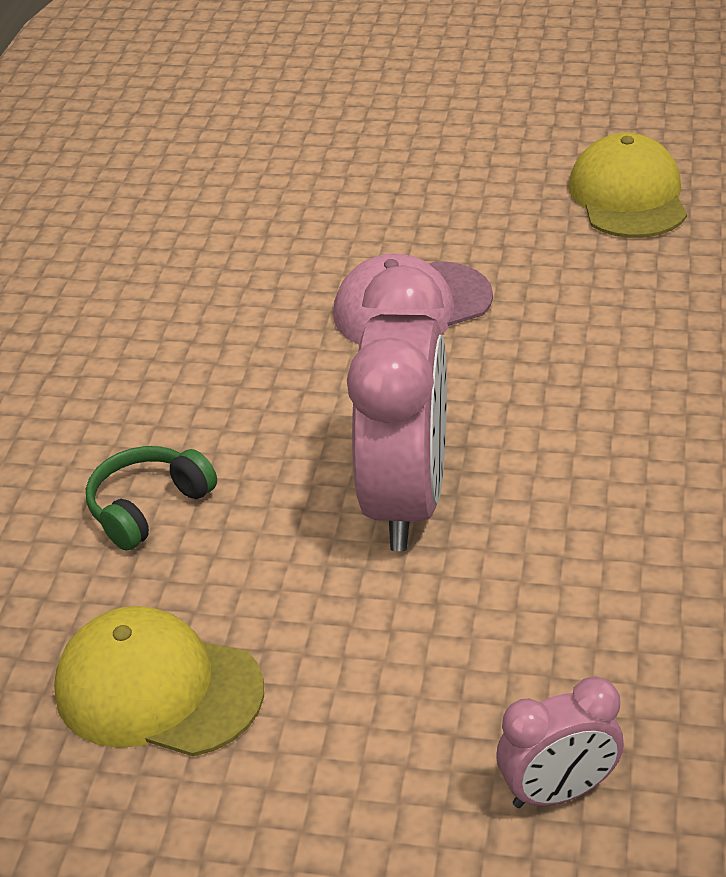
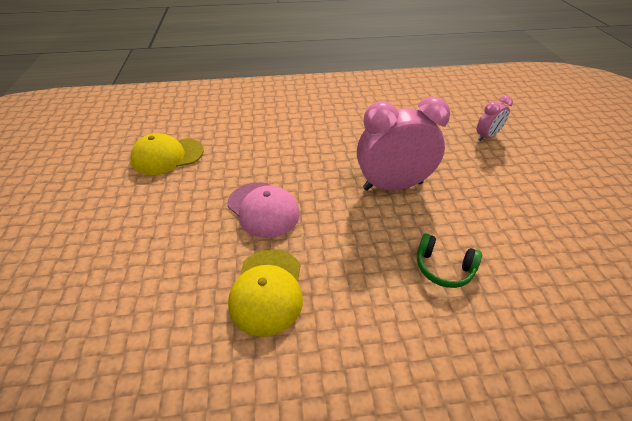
camera: 110 degrees left, 5 degrees up
(158, 689) = (529, 230): yellow cap -> yellow cap (267, 290)
(558, 792) = (486, 137): pink clock -> pink clock turned 90 degrees clockwise

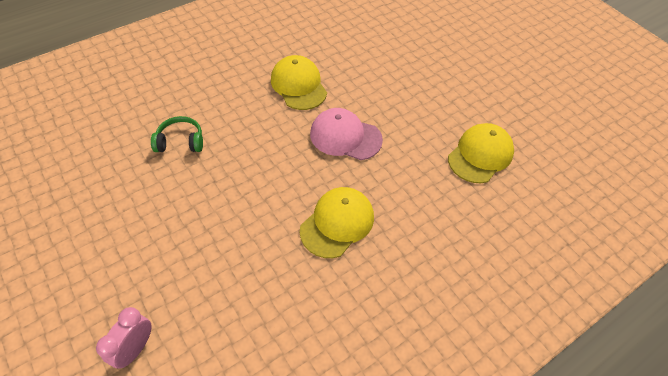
camera: 150 degrees right, 10 degrees up
(321, 152) = (337, 223): none -> yellow cap
(392, 186) = (242, 207): pink clock -> none

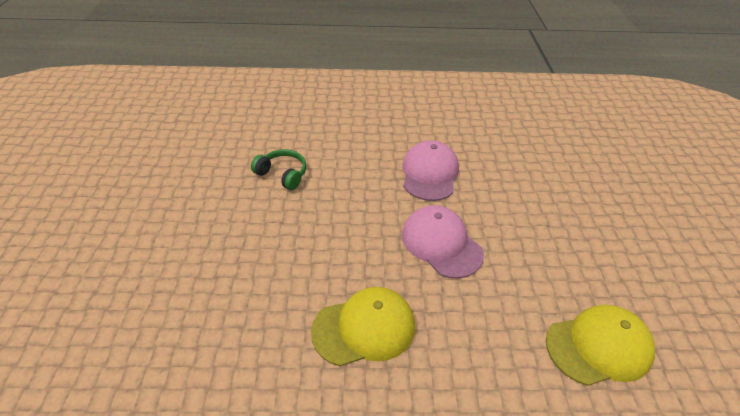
camera: 35 degrees right, 10 degrees down
(135, 348) = (88, 335): pink clock -> none
(298, 85) = (429, 174): yellow cap -> pink cap

